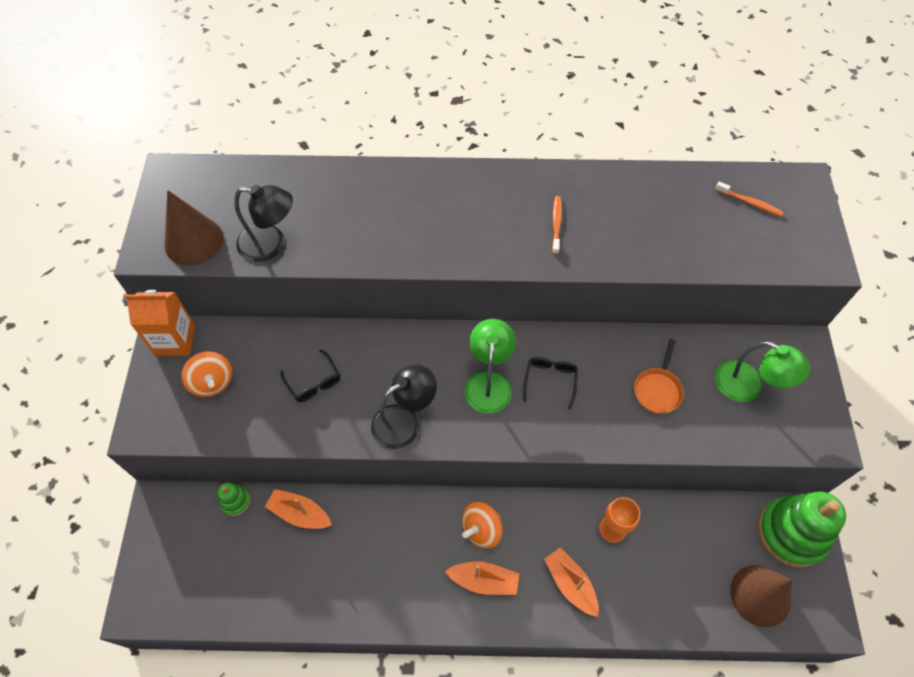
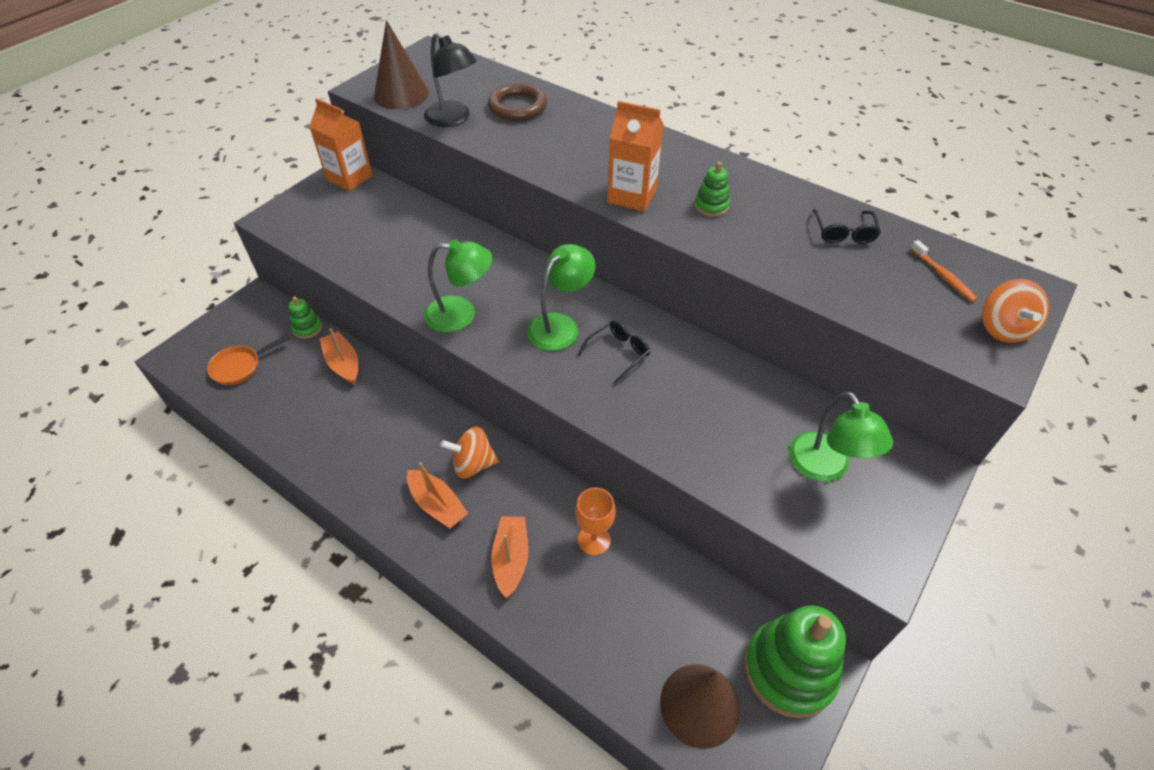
camera: 35 degrees right, 10 degrees down
(212, 382) = (347, 215): orange spinning top -> orange spinning top (1002, 328)
(314, 382) = (418, 252): black glasses -> black glasses (844, 233)
(316, 200) = (517, 107): none -> brown ring
(404, 421) = (461, 314): black lamp -> green lamp
(491, 247) = (632, 196): none -> orange carton
(556, 224) = (711, 206): orange toothbrush -> green stacking toy
(658, 390) = (720, 417): orange pan -> orange pan (239, 367)

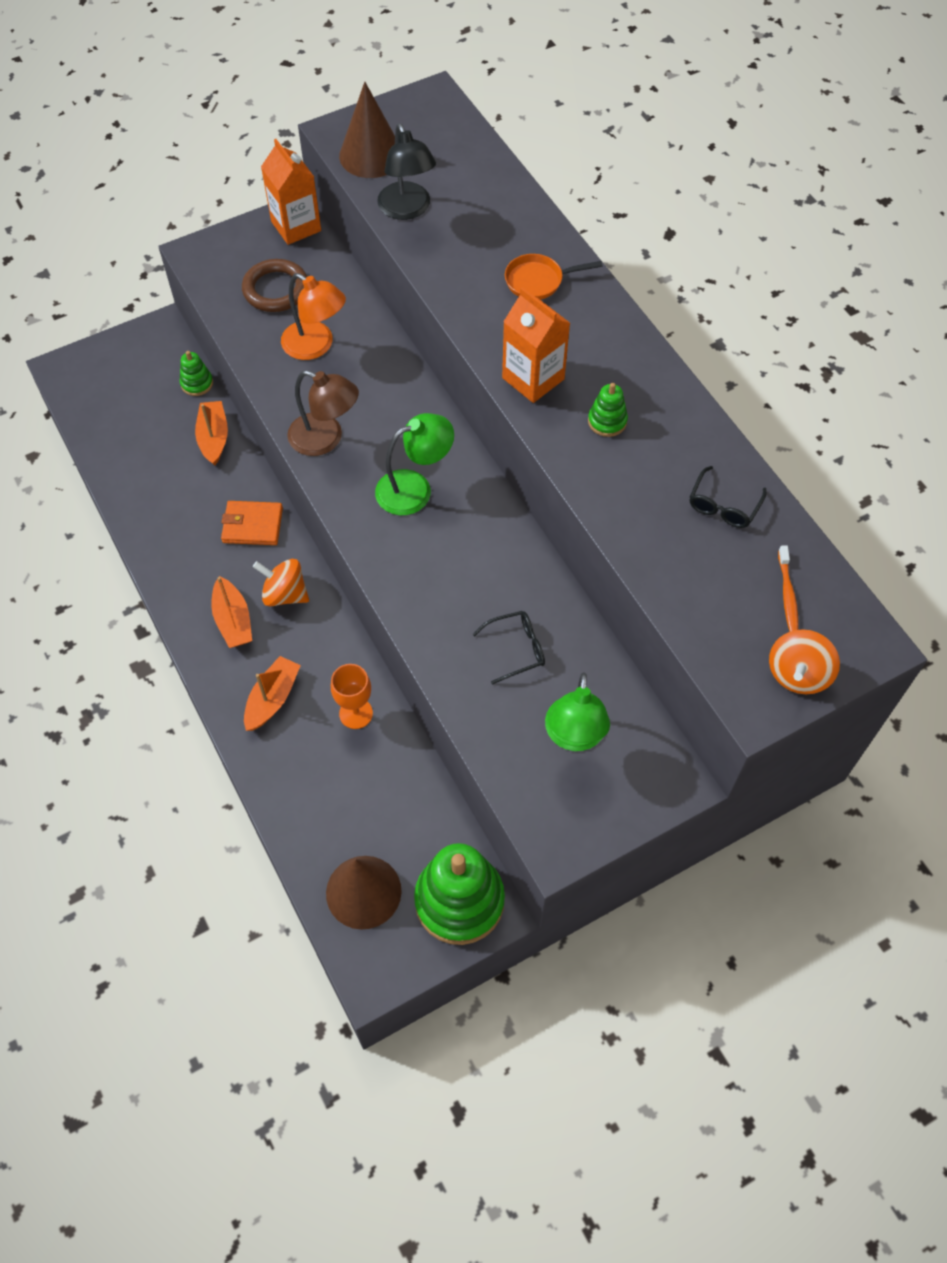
camera: 25 degrees right, 10 degrees up
(239, 367) = (117, 404): orange pan -> orange pan (538, 281)
(413, 251) = (316, 346): none -> orange lamp
(414, 419) = (252, 525): none -> orange wallet
(461, 314) = (325, 439): green lamp -> brown lamp
(517, 107) = (485, 215): brown ring -> brown ring (276, 289)
(618, 353) = (453, 541): black glasses -> black glasses (516, 649)

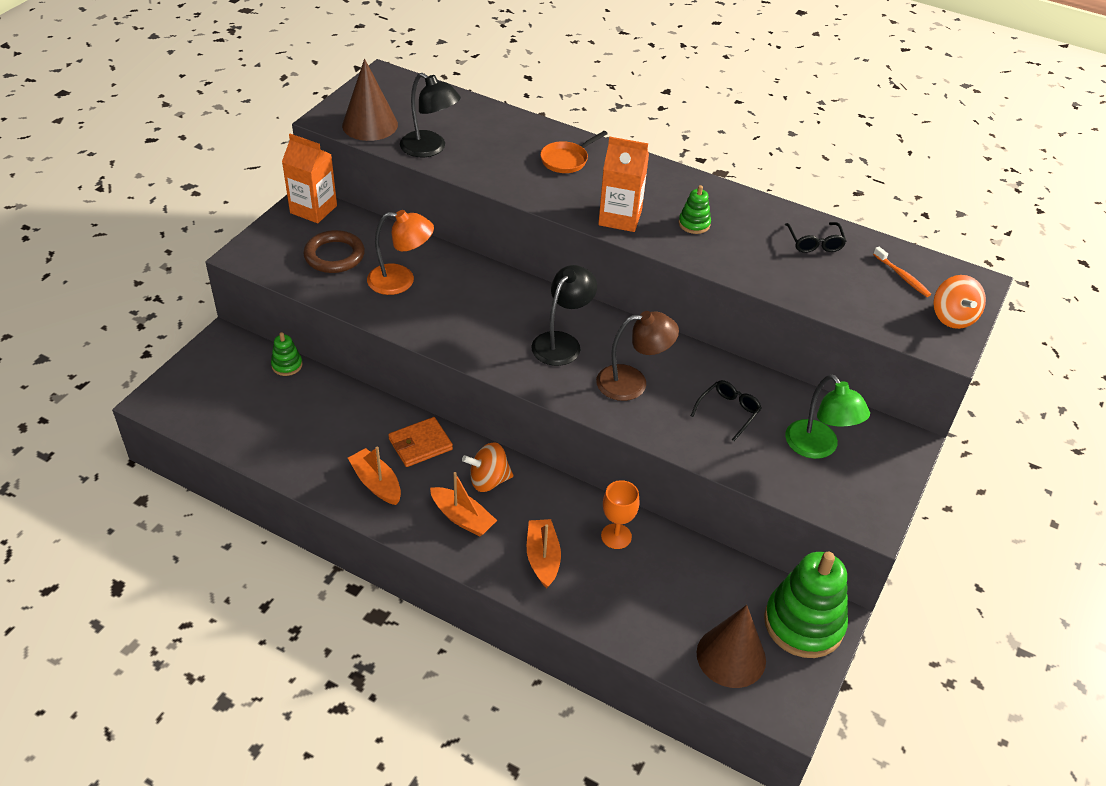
camera: 35 degrees left, 15 degrees down
(214, 438) = (335, 397): orange boat -> orange boat (376, 483)
(325, 439) = (464, 338): brown lamp -> brown lamp (632, 382)
(415, 488) = (562, 342): green lamp -> black lamp

